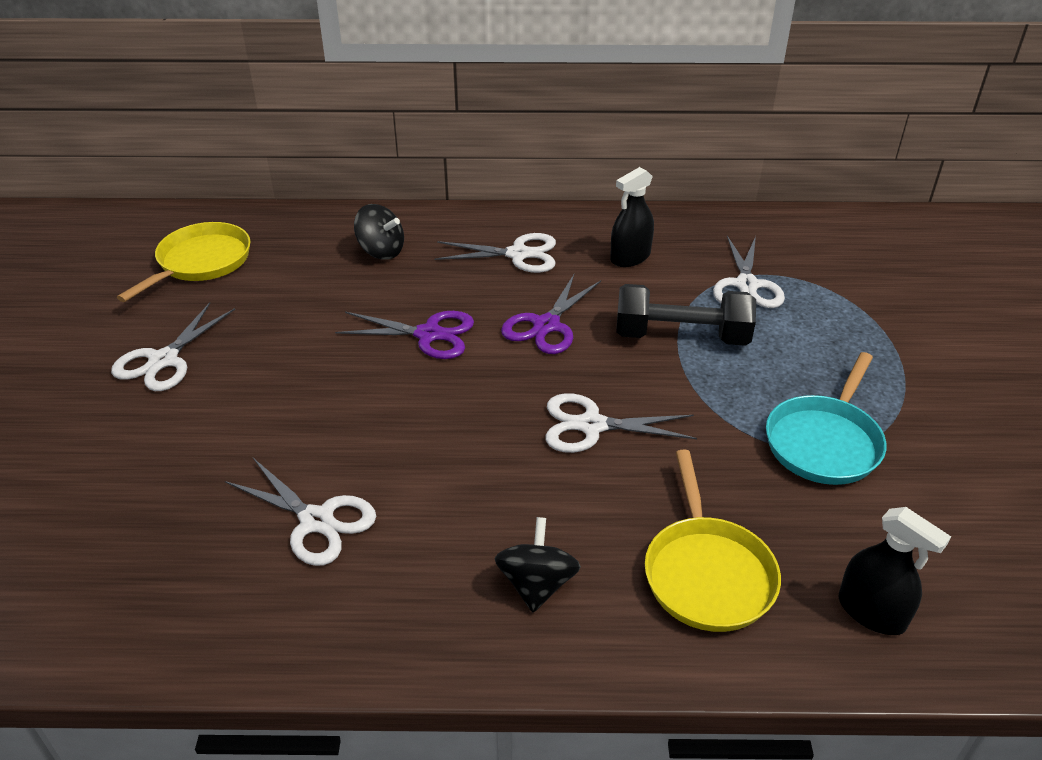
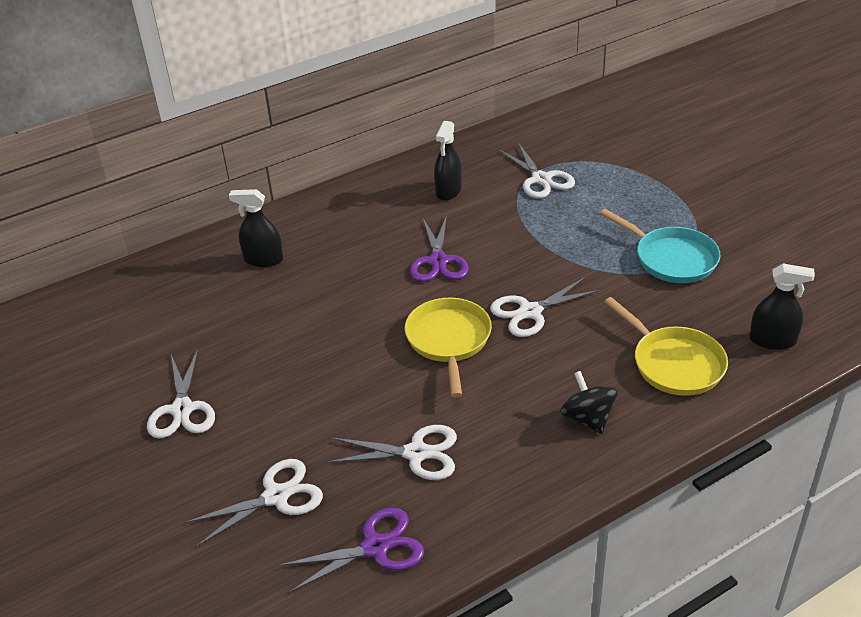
camera: 30 degrees left, 0 degrees up
(201, 262) = (125, 328): yellow pan -> yellow pan (449, 341)
(381, 251) = (263, 259): black spinning top -> black spray bottle
(428, 334) = (363, 303): purple scissors -> purple scissors (375, 547)
(518, 254) = (368, 220): white scissors -> white scissors (276, 496)
(681, 336) = (532, 231): black dumbbell -> none
(824, 442) = (671, 258): turquoise pan -> turquoise pan turned 45 degrees counterclockwise

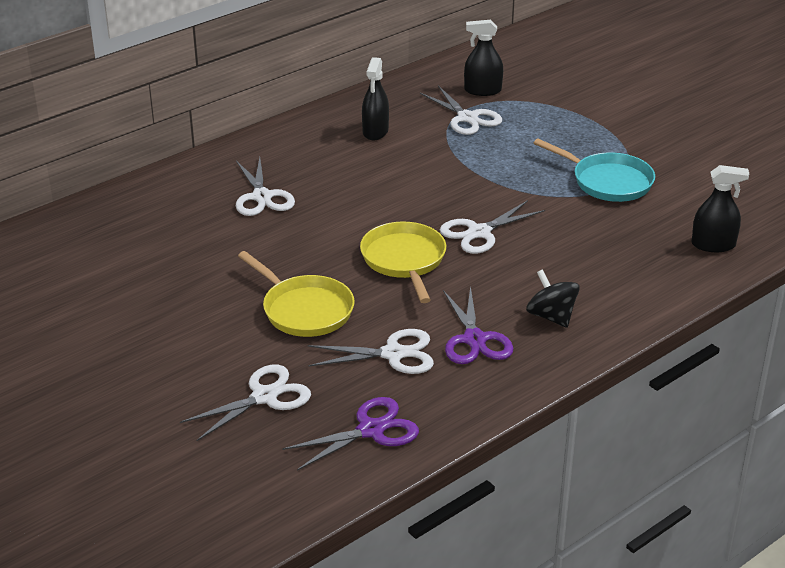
camera: 10 degrees left, 5 degrees down
(182, 409) = (149, 332): white scissors -> white scissors (262, 197)
(263, 259) = (198, 199): black spray bottle -> black spray bottle (482, 90)
(438, 261) = (378, 193): purple scissors -> purple scissors (474, 339)
(674, 363) = (624, 268): yellow pan -> yellow pan (304, 310)

